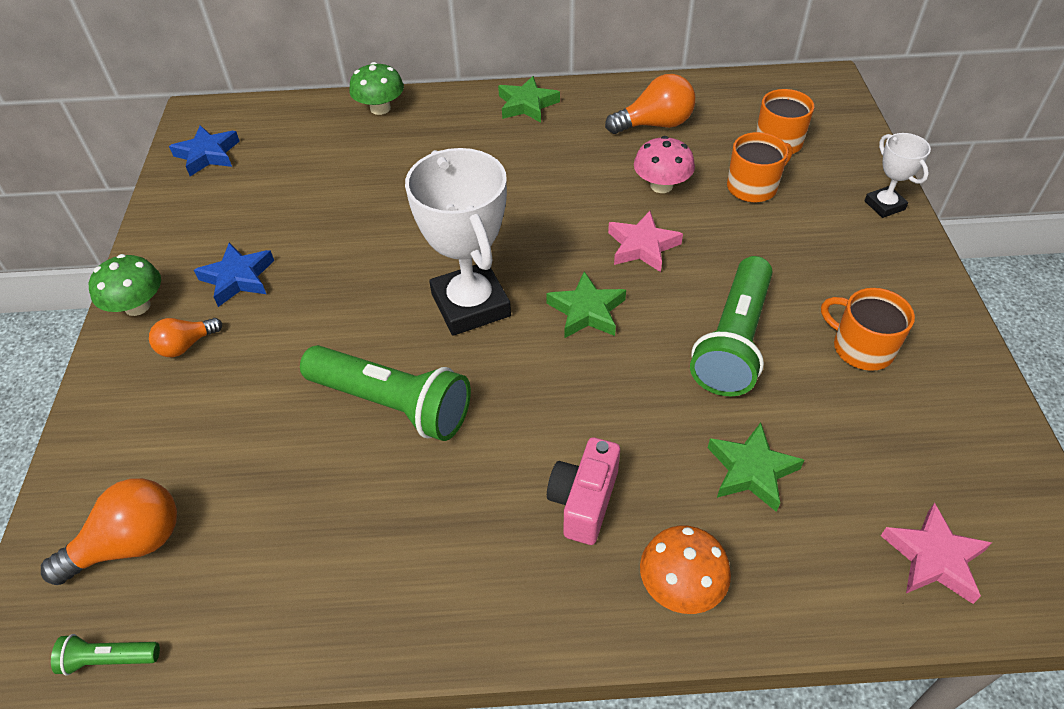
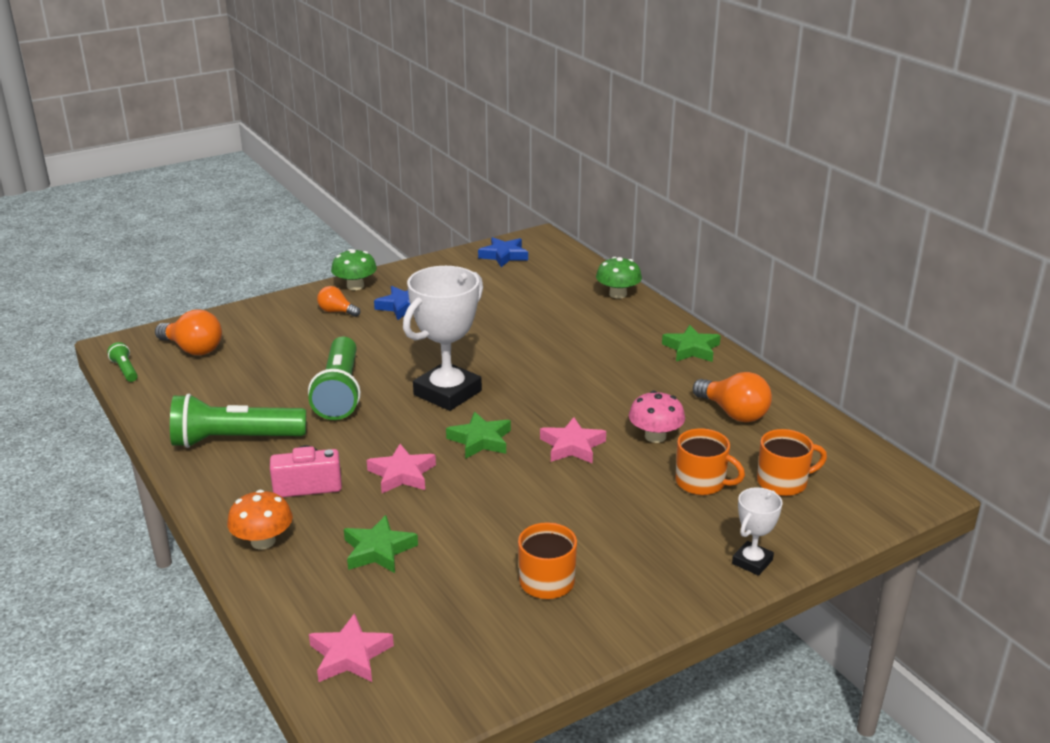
camera: 60 degrees right, 20 degrees down
(612, 401) = (402, 474): none -> pink star
(733, 341) = (502, 514): green flashlight -> green flashlight (235, 440)

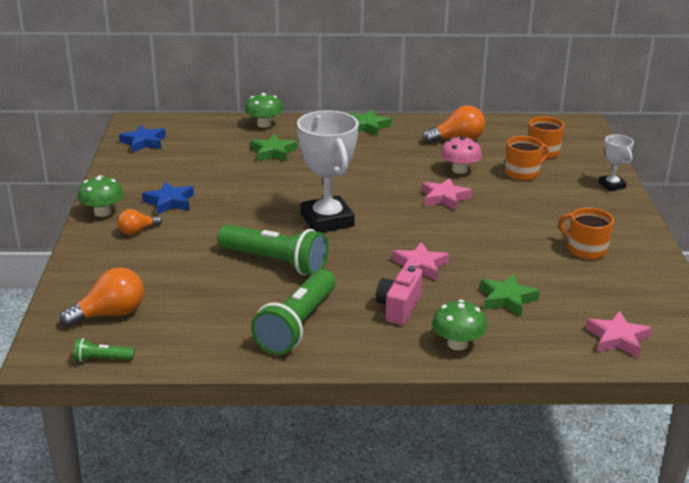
camera: 60 degrees left, 0 degrees up
(263, 541) = (457, 344): orange mushroom -> green mushroom
(480, 440) = (405, 226): green star -> green star (273, 152)

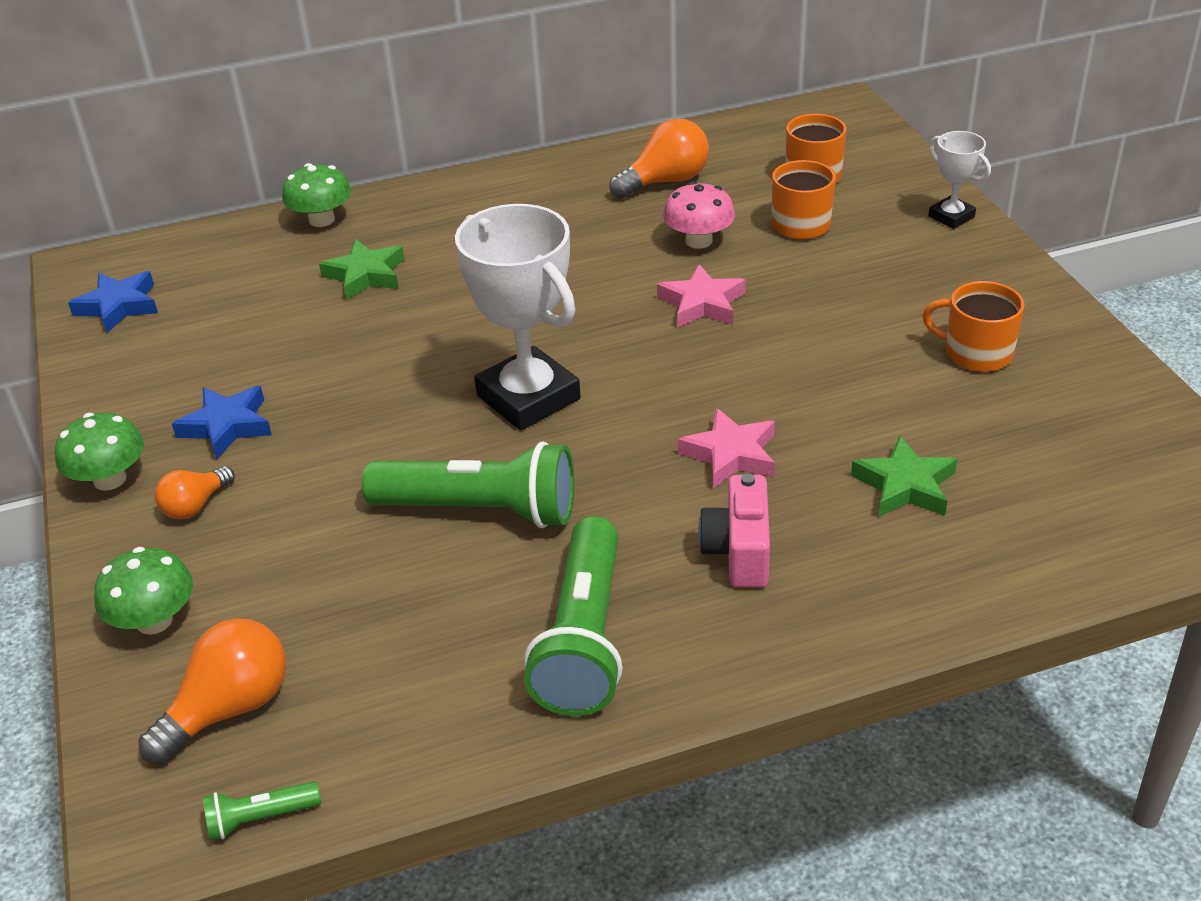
camera: 15 degrees left, 10 degrees up
(368, 126) = (504, 186): green star -> none
(457, 344) = (872, 601): green mushroom -> green mushroom (154, 620)
(617, 339) = (1115, 519): pink star -> none

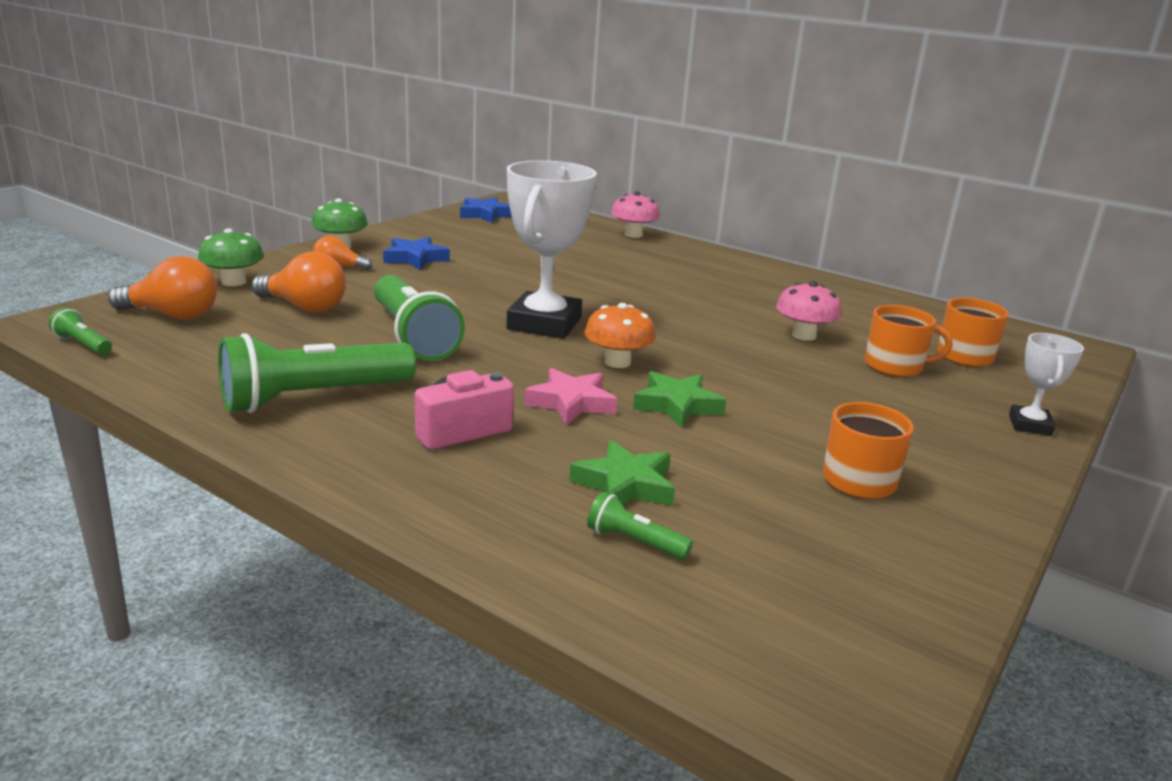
camera: 50 degrees right, 15 degrees down
(322, 219) = (633, 235): green mushroom -> pink mushroom
(366, 275) = (599, 256): green star -> green star (677, 405)
(664, 386) = (617, 362): none -> orange mushroom
(665, 181) = (851, 310): orange light bulb -> orange light bulb (304, 307)
(702, 303) = (732, 353): pink star -> none
(996, 519) = (634, 542): none -> green flashlight

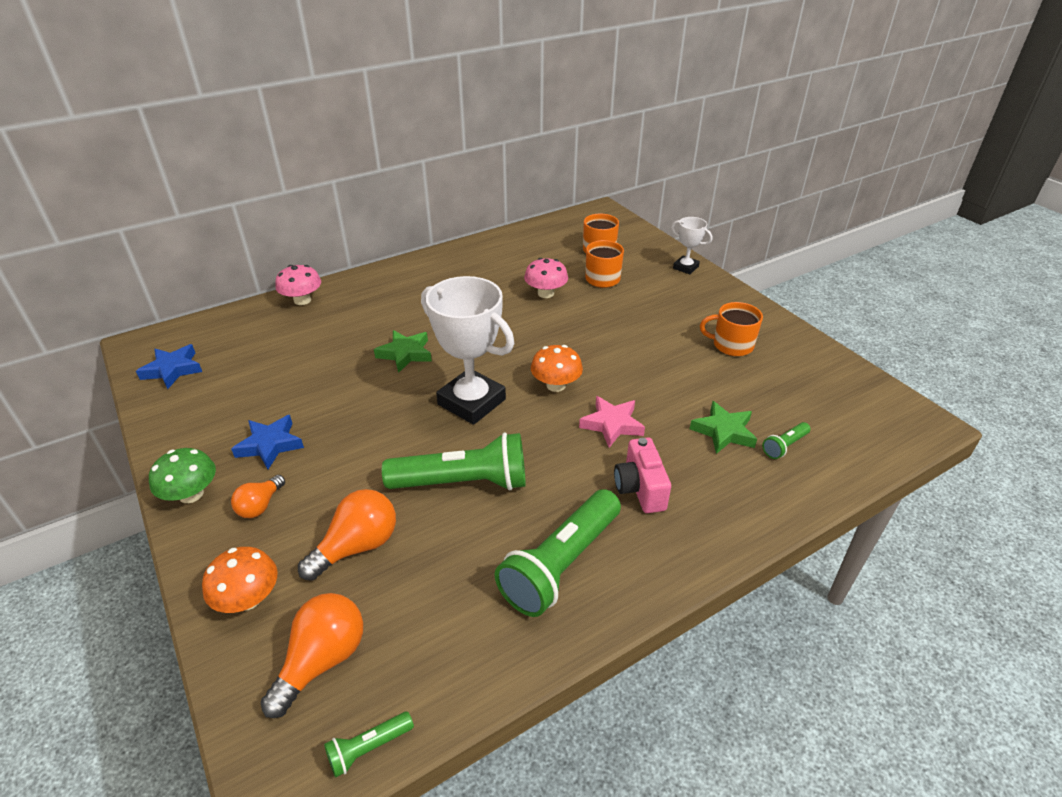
camera: 65 degrees left, 15 degrees up
(234, 282) = (248, 598): green mushroom -> orange mushroom
(313, 397) = (561, 564): green flashlight -> green flashlight turned 45 degrees clockwise
(677, 405) = (629, 379): green star -> green star (405, 354)

